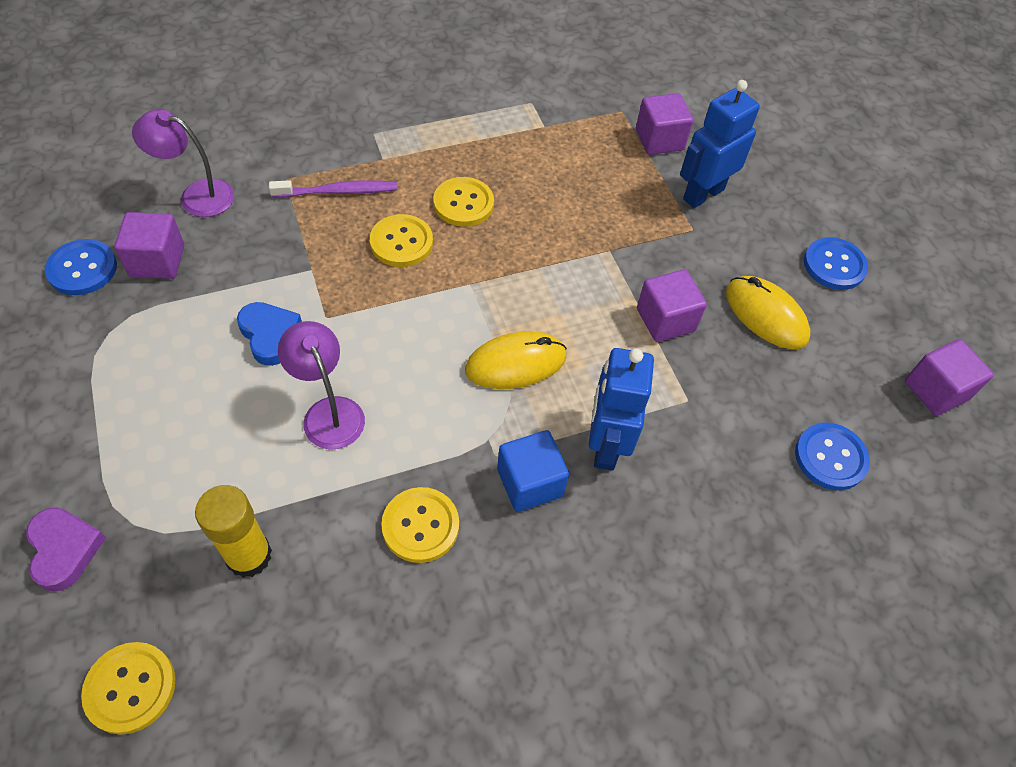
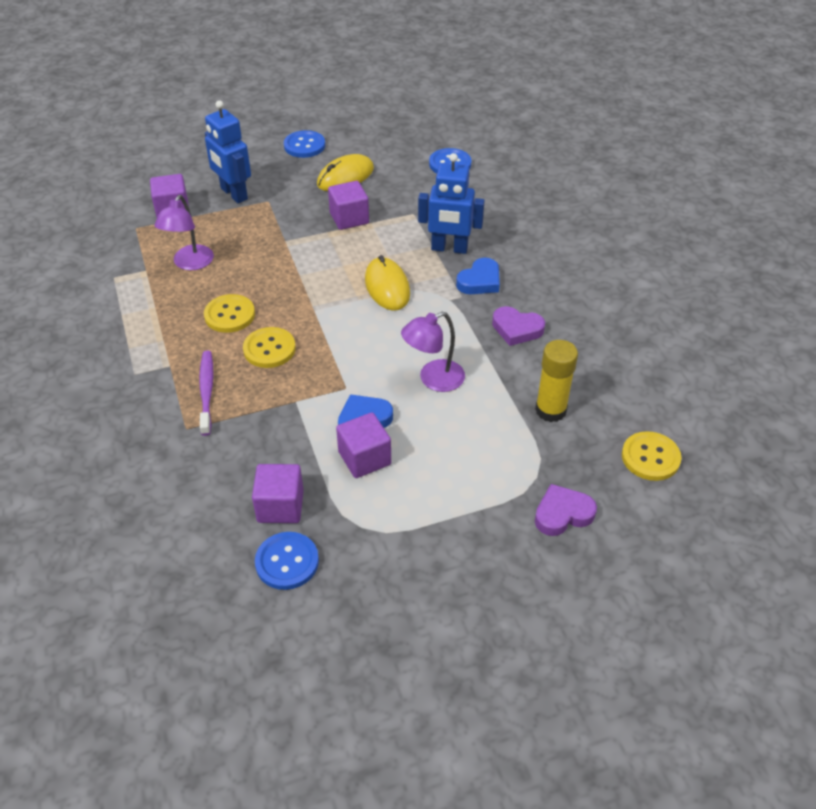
camera: 85 degrees left, 10 degrees down
(196, 195) = (199, 490): purple lamp -> purple lamp (190, 263)
(420, 526) = (516, 329): yellow button -> purple heart
(530, 483) = (480, 281): blue cube -> blue heart
(936, 390) = (401, 122): purple cube -> purple cube (364, 458)

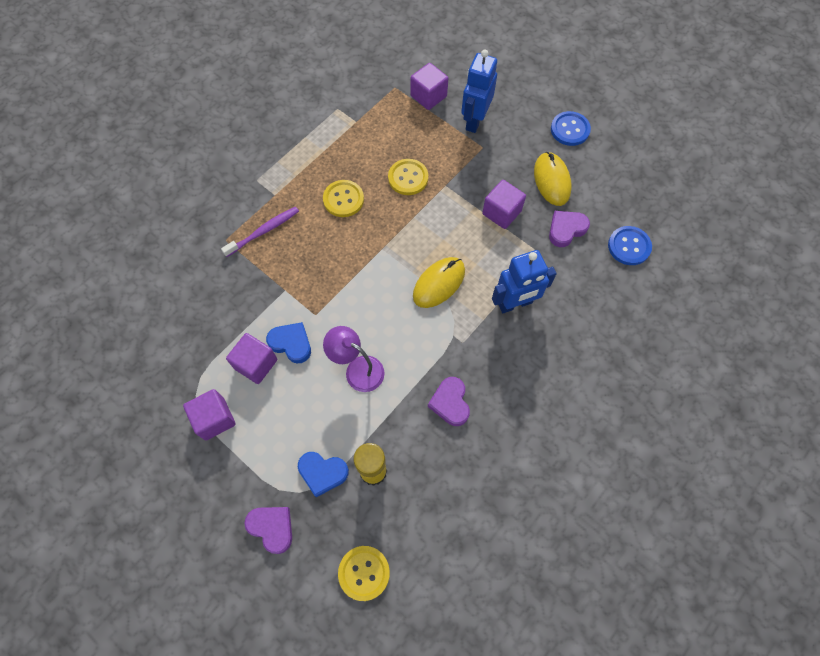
camera: 60 degrees right, 20 degrees up
(190, 263) = (379, 143): purple lamp -> none
(269, 349) = (325, 244): yellow button -> yellow button (408, 178)
(280, 506) = (188, 335): purple cube -> purple cube (214, 419)
(287, 562) = (146, 366): blue button -> none
(345, 177) = (552, 180): yellow mouse -> yellow mouse turned 60 degrees clockwise
(402, 189) = (566, 229): none -> purple heart
(449, 248) = (515, 304): blue robot -> blue robot turned 90 degrees counterclockwise
(480, 281) = (490, 347): blue heart -> blue heart (322, 473)

